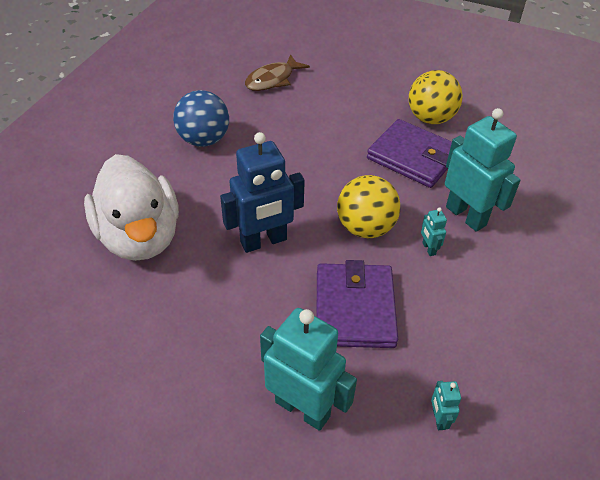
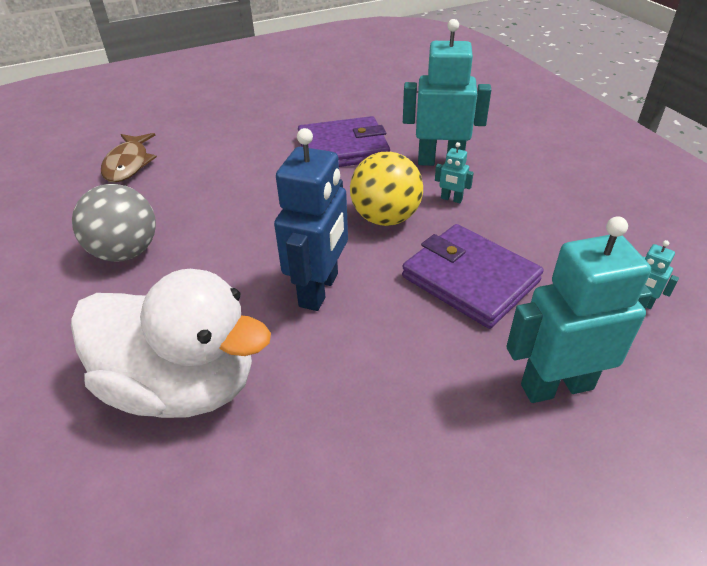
camera: 45 degrees left, 5 degrees down
(204, 140) = (126, 252): blue ball -> grey ball
(430, 118) = (315, 117): yellow ball -> none

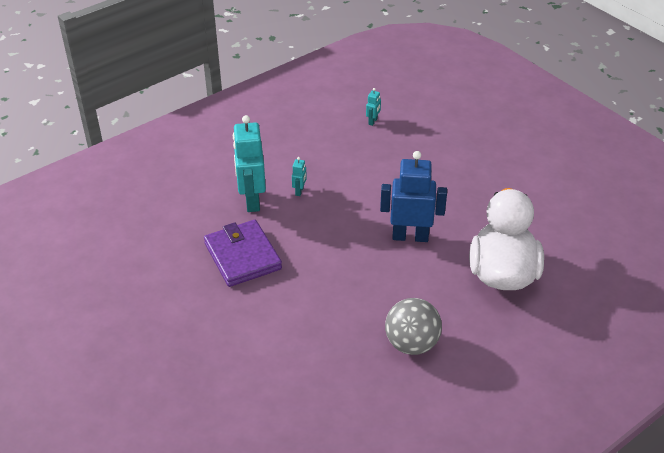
camera: 105 degrees left, 0 degrees up
(128, 164) = (297, 395): brown fish -> none
(385, 218) = (330, 219): yellow ball -> none
(470, 279) = (377, 178): purple wallet -> none
(556, 386) = (440, 148): turquoise robot -> none

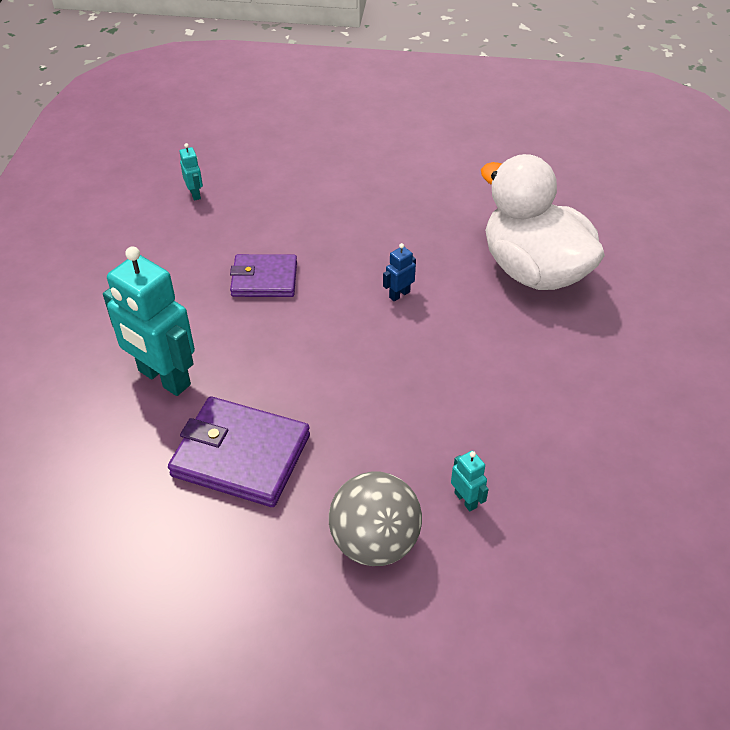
camera: 45 degrees left, 5 degrees up
(299, 191) = (210, 327): turquoise robot -> turquoise robot (466, 500)
(352, 185) = (264, 279): none -> purple wallet
(410, 236) = (399, 294): blue robot -> blue robot, size x0.43
(411, 344) = (552, 410): grey ball -> grey ball (375, 542)

